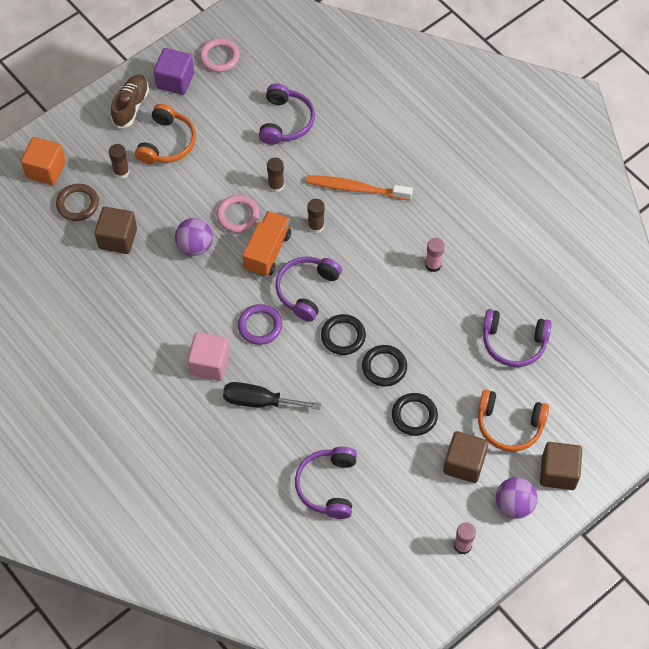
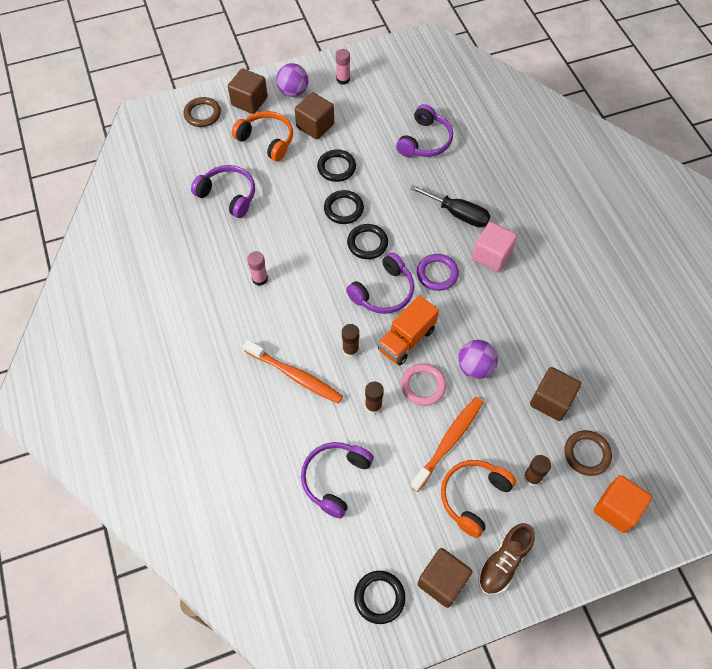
camera: 160 degrees left, 0 degrees up
(175, 81) = (442, 581): purple cube -> brown cube
(200, 177) = (448, 442): none -> orange toothbrush
(219, 57) = (379, 597): pink ring -> black ring
(601, 435) = (202, 114): none -> brown ring

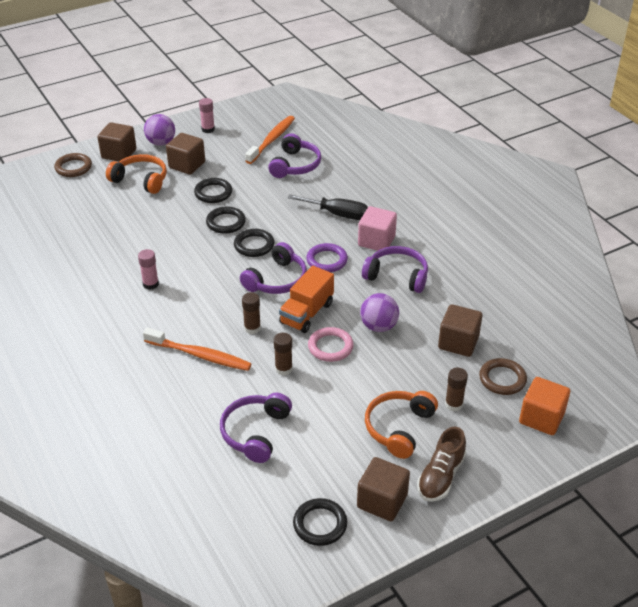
camera: 10 degrees left, 20 degrees down
(228, 195) = (108, 224): purple headphones -> purple headphones (397, 276)
(448, 442) = (365, 387): orange toothbrush -> orange toothbrush (271, 140)

